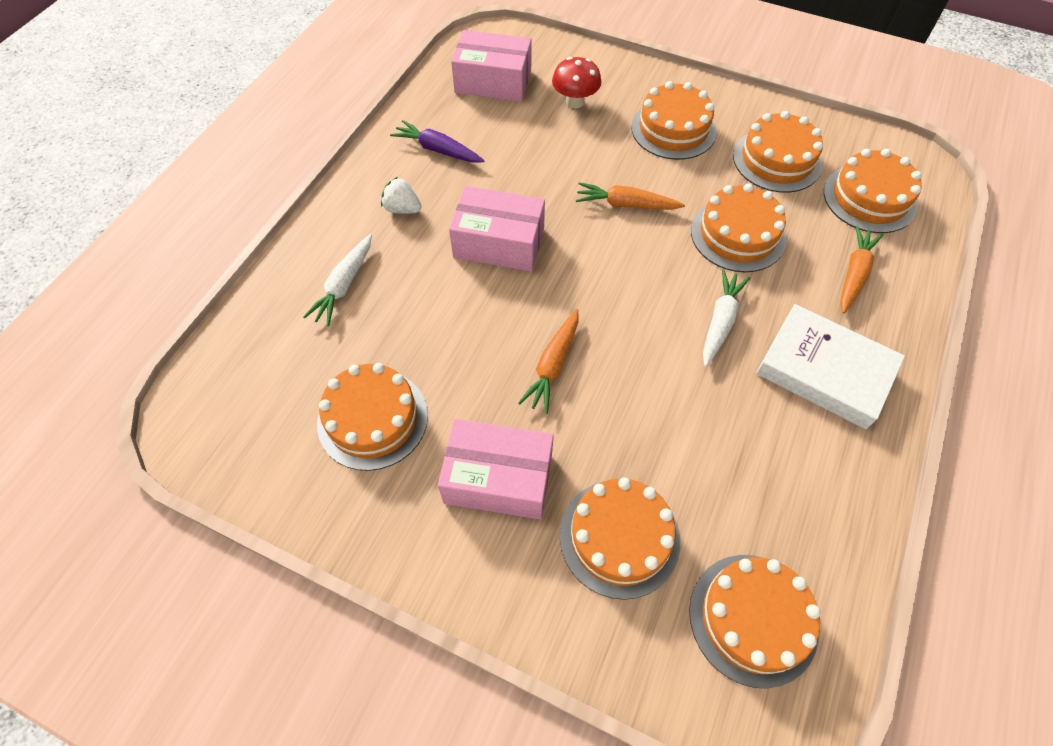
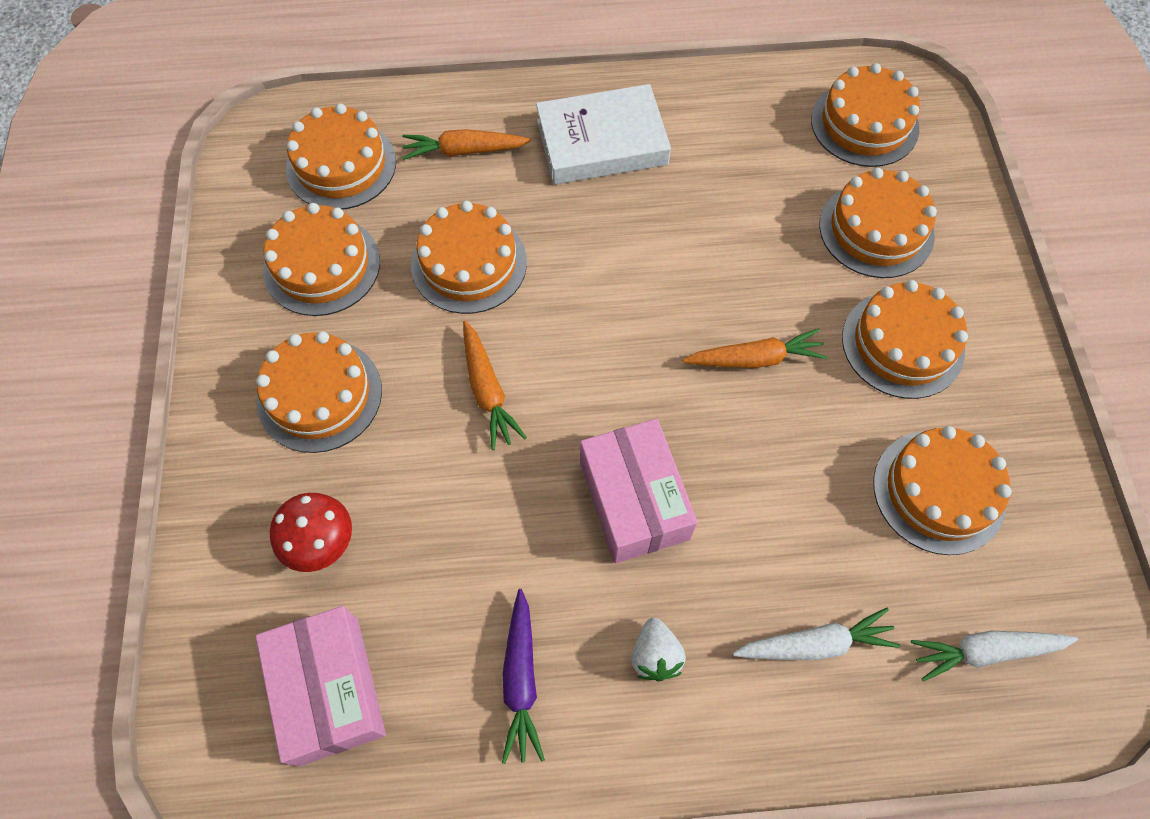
camera: 120 degrees left, 5 degrees up
(498, 478) = (902, 344): pink box -> orange cake
(720, 322) = (600, 238): white carrot -> white carrot (985, 651)
(824, 371) = (602, 142): white book -> white book turned 75 degrees clockwise

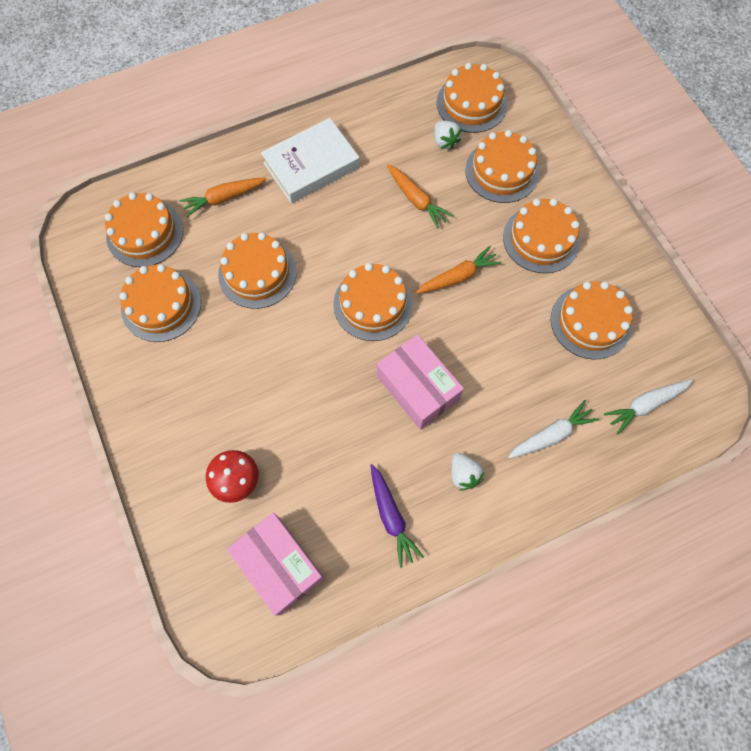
camera: 20 degrees left, 5 degrees up
(319, 395) = (196, 389): orange cake -> orange cake (373, 304)
(487, 390) = (302, 351): orange carrot -> orange carrot (416, 199)
(805, 164) = (445, 141): none -> white strawberry

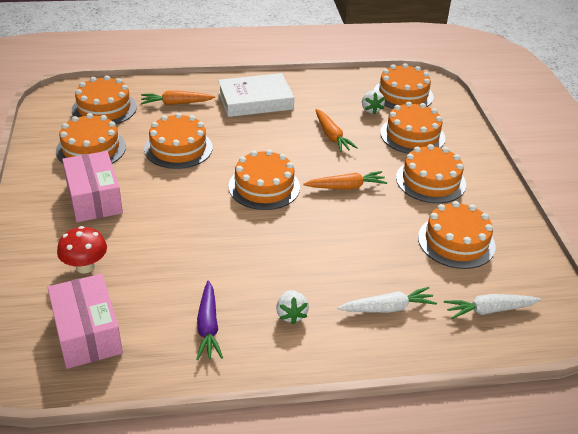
camera: 15 degrees right, 30 degrees down
(417, 388) = (276, 246): pink box -> pink box (94, 198)

